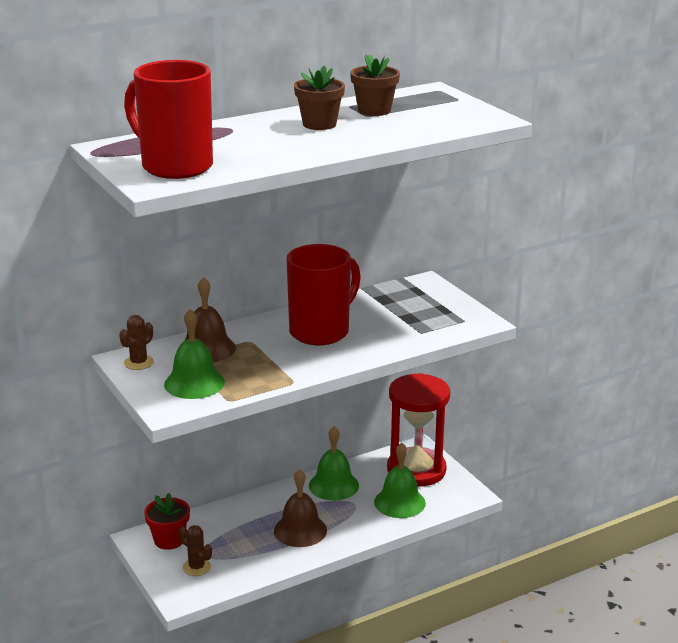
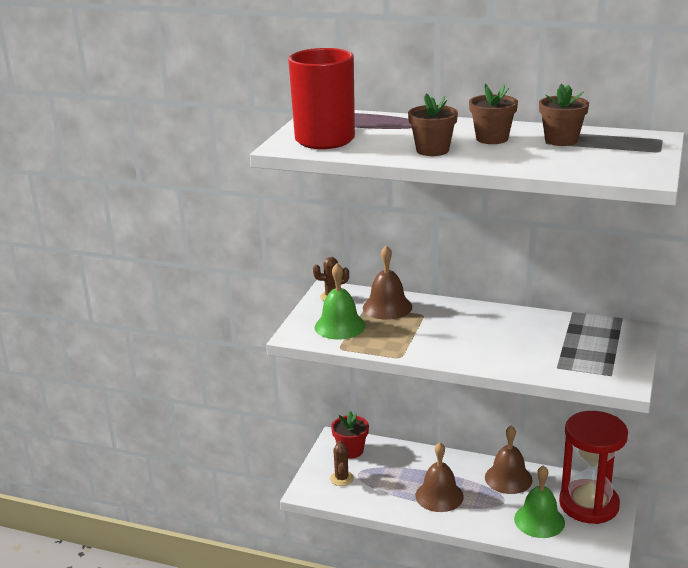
camera: 50 degrees right, 0 degrees up
(296, 147) = (432, 150): none -> brown flower pot
(321, 331) = (483, 331): red mug -> none
(333, 485) = (508, 478): green bell -> brown bell

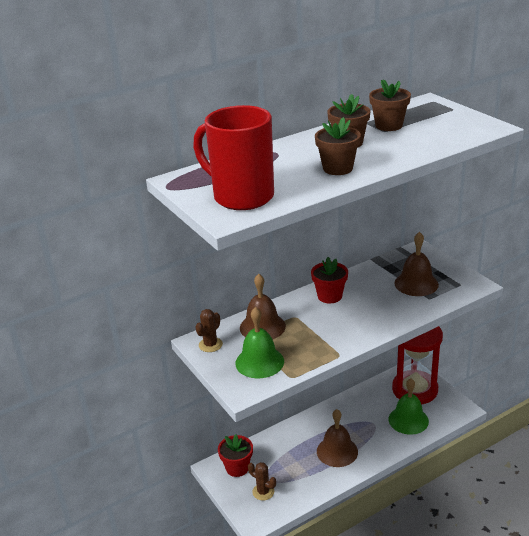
camera: 50 degrees left, 5 degrees up
(478, 317) = (329, 296): none -> red flower pot
(508, 478) = (354, 408): brown bell -> brown bell (416, 283)

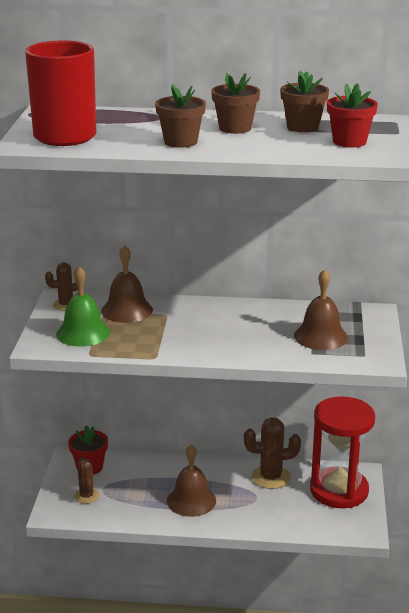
camera: 35 degrees right, 5 degrees down
(329, 296) = (222, 312): red flower pot -> red flower pot (349, 142)
(365, 404) = (271, 477): none -> brown cactus
(408, 420) = (295, 512): green bell -> none

